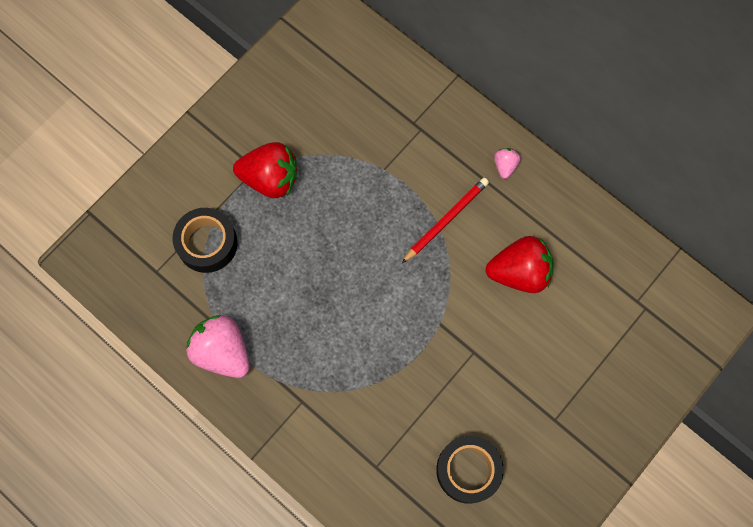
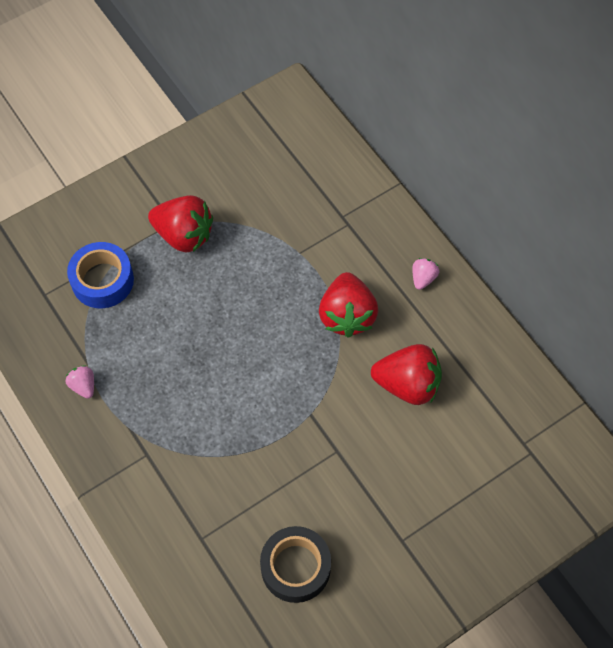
camera: 15 degrees right, 10 degrees down
(207, 243) = (102, 280): black tape -> blue tape
(222, 351) = (83, 386): pink strawberry -> pink strawberry, size x0.48
(446, 220) = (347, 315): red pencil -> red strawberry

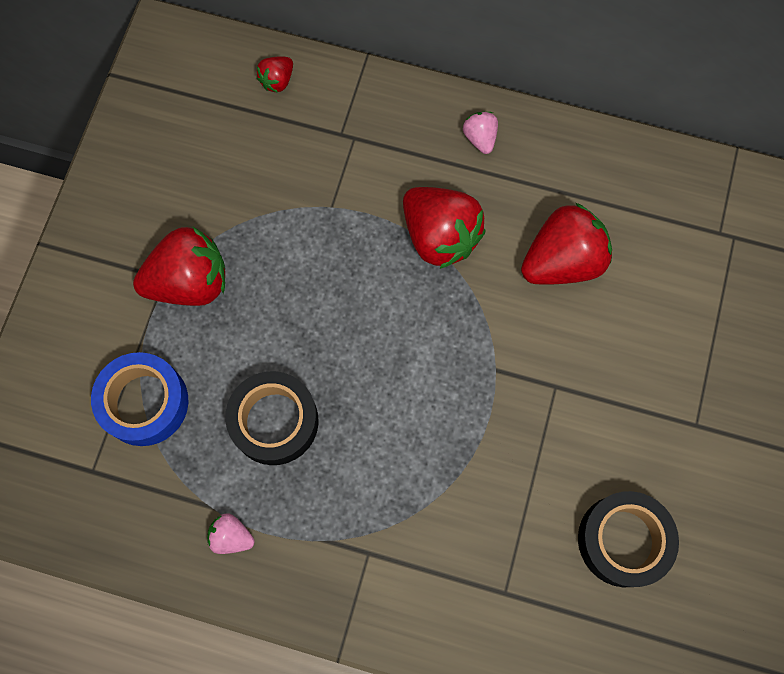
camera: 40 degrees left, 10 degrees up
(161, 344) = (274, 421): none -> black tape
(332, 161) = (277, 81): none -> red strawberry

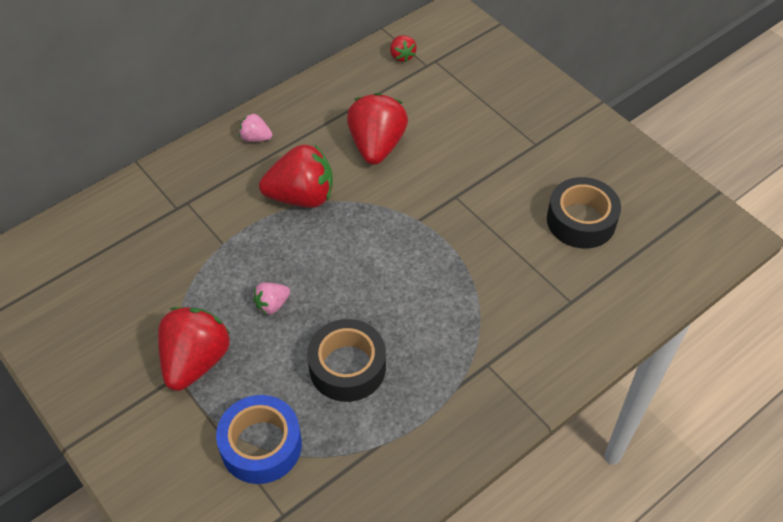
camera: 55 degrees left, 20 degrees down
(231, 536) = (410, 444): pink strawberry -> pink strawberry (272, 305)
(277, 81) = (100, 221): red strawberry -> red strawberry (402, 56)

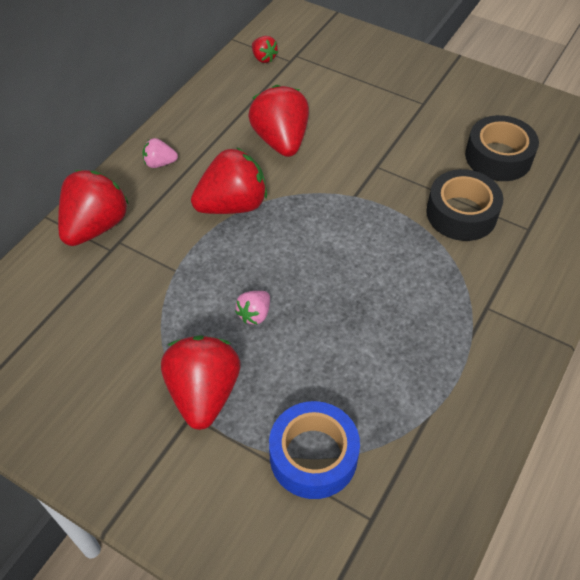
camera: 20 degrees left, 0 degrees up
(173, 182) = (95, 226): none -> red strawberry
(347, 367) = (359, 351): black tape -> black tape (461, 213)

